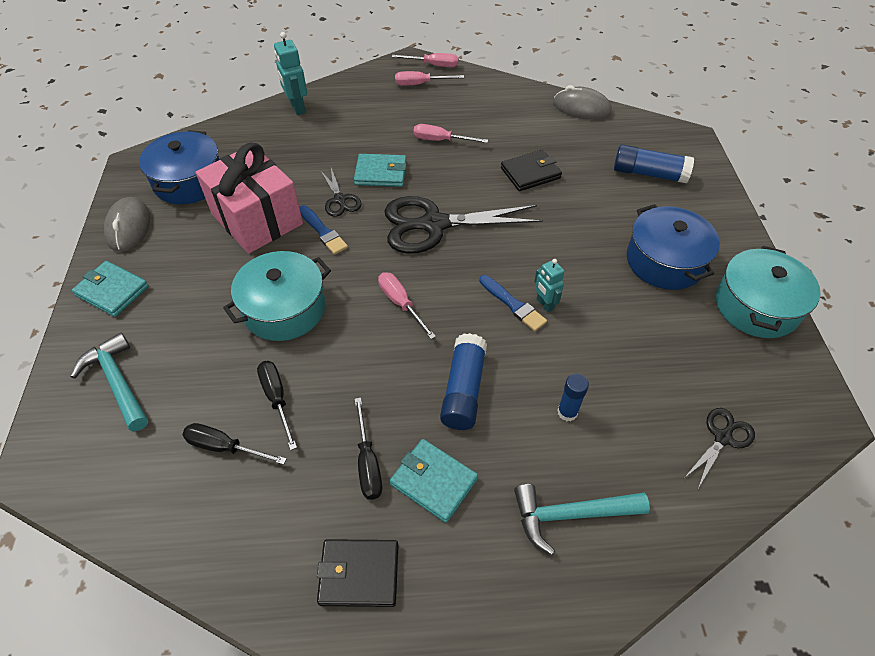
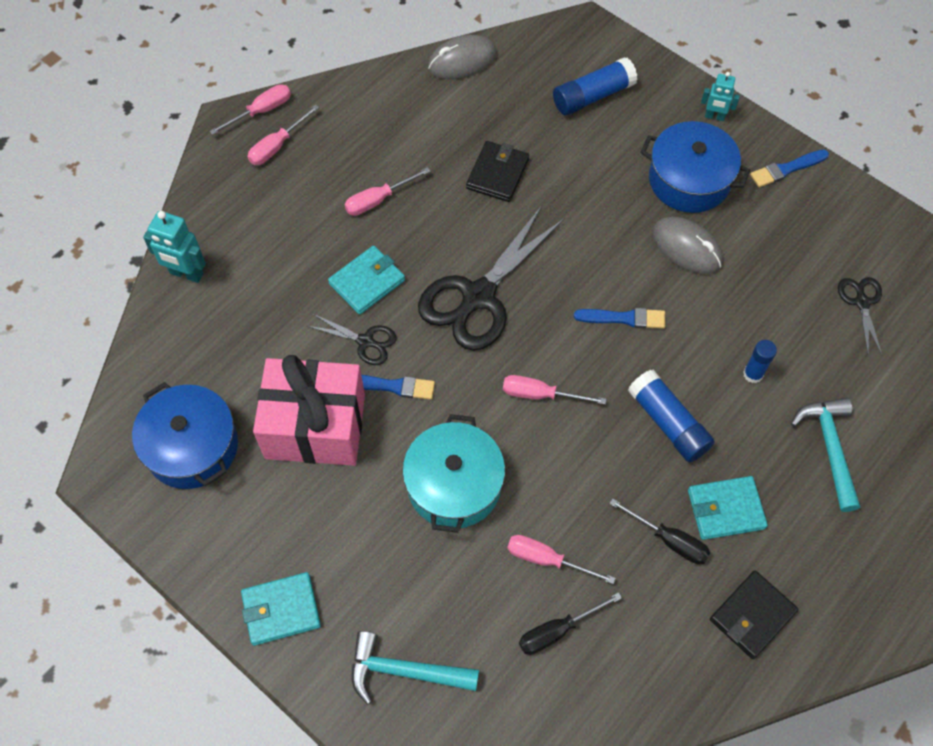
camera: 45 degrees left, 10 degrees up
(128, 227) = (202, 542): grey mouse -> grey mouse (686, 248)
(277, 399) = (546, 559): black screwdriver -> pink screwdriver
(544, 304) = (646, 297): turquoise robot -> turquoise robot (714, 117)
(570, 515) = (829, 447): turquoise hammer -> turquoise hammer turned 135 degrees clockwise
(756, 306) = (786, 169): turquoise pot -> blue brush

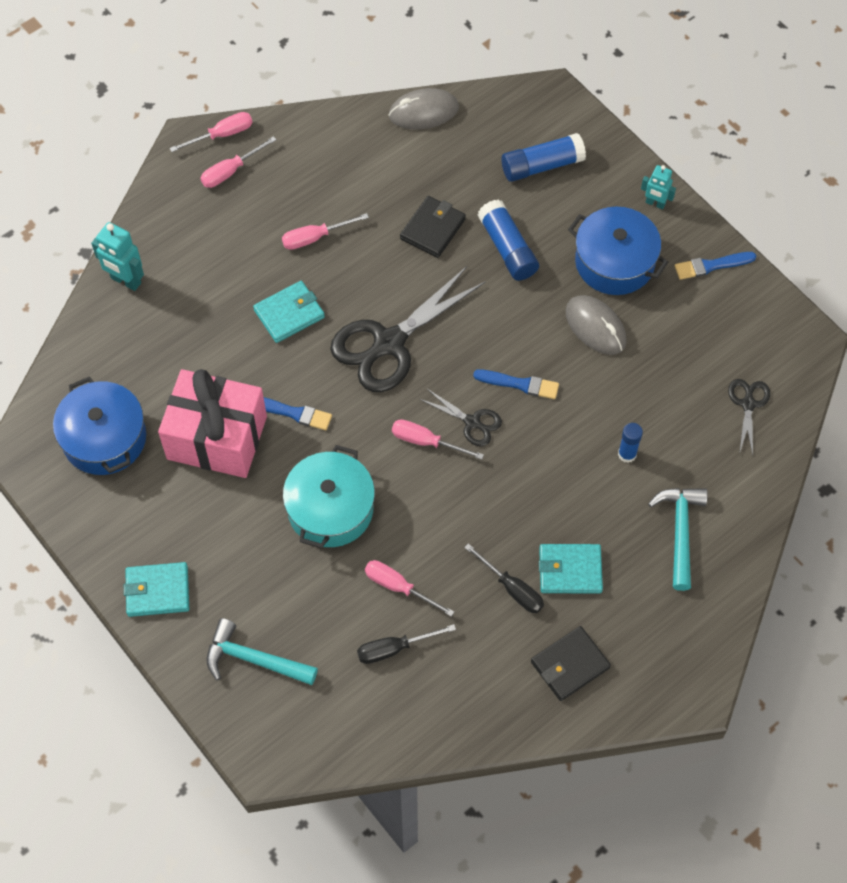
camera: 10 degrees right, 0 degrees up
(365, 341) = (277, 368): black scissors -> black scissors (472, 422)
(668, 423) = (537, 485): blue glue stick -> blue glue stick (507, 248)

